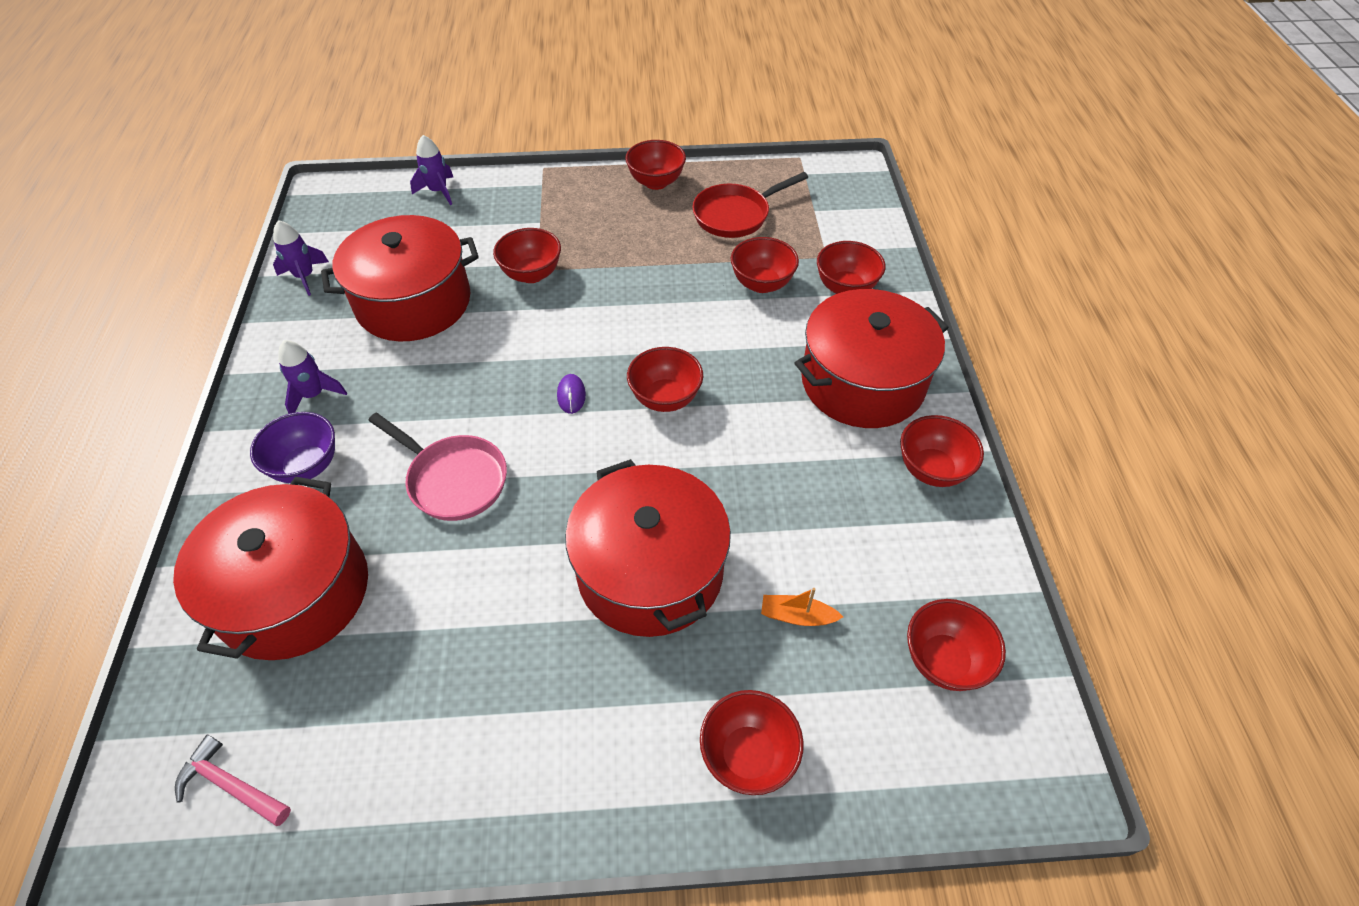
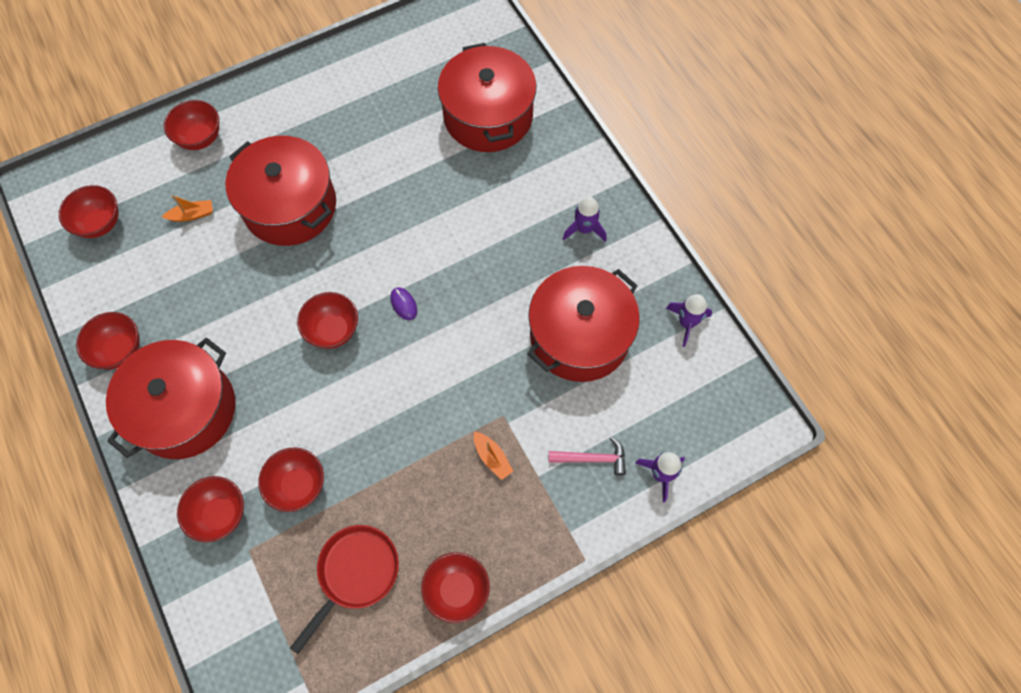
camera: 155 degrees right, 15 degrees up
(231, 785) = (445, 35): pink hammer -> pink hammer (592, 458)
(306, 466) = (544, 182): purple bowl -> none
(453, 479) = (445, 211): pink pan -> none
(531, 274) = (505, 408): red bowl -> none
(570, 245) = (492, 457): none -> orange boat

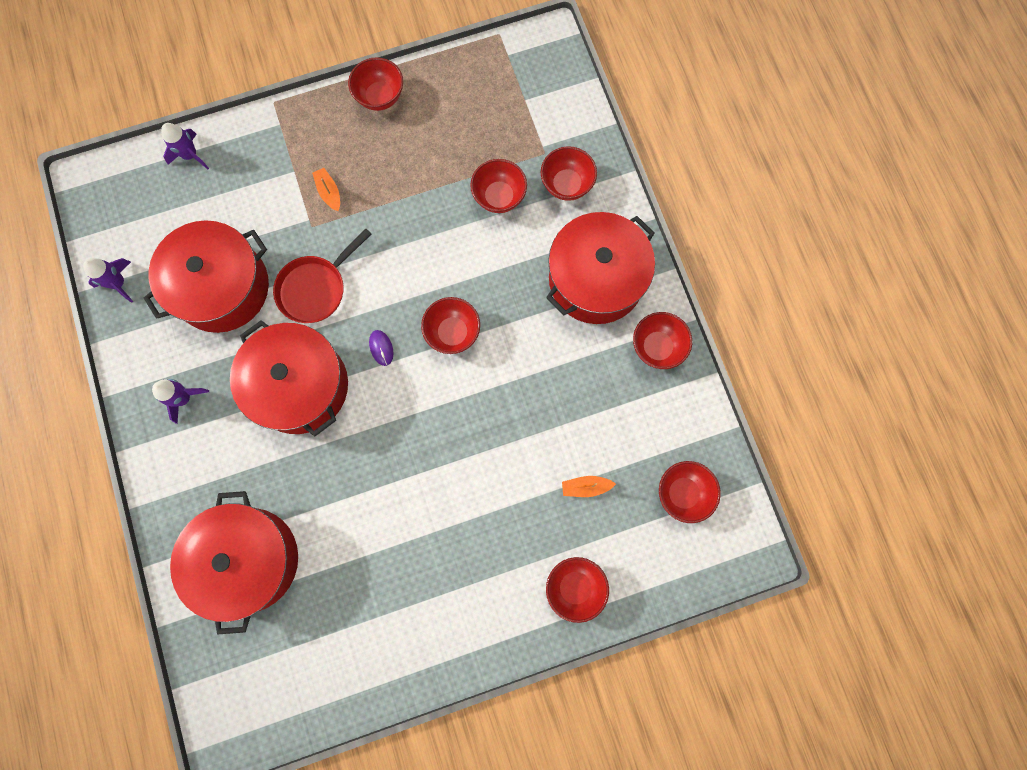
camera: 170 degrees left, 10 degrees up
(290, 206) = (482, 480): red pot -> red pot (300, 386)
(355, 573) = (459, 122): red pan -> red pan (316, 288)
(592, 458) = (243, 177): pink hammer -> none

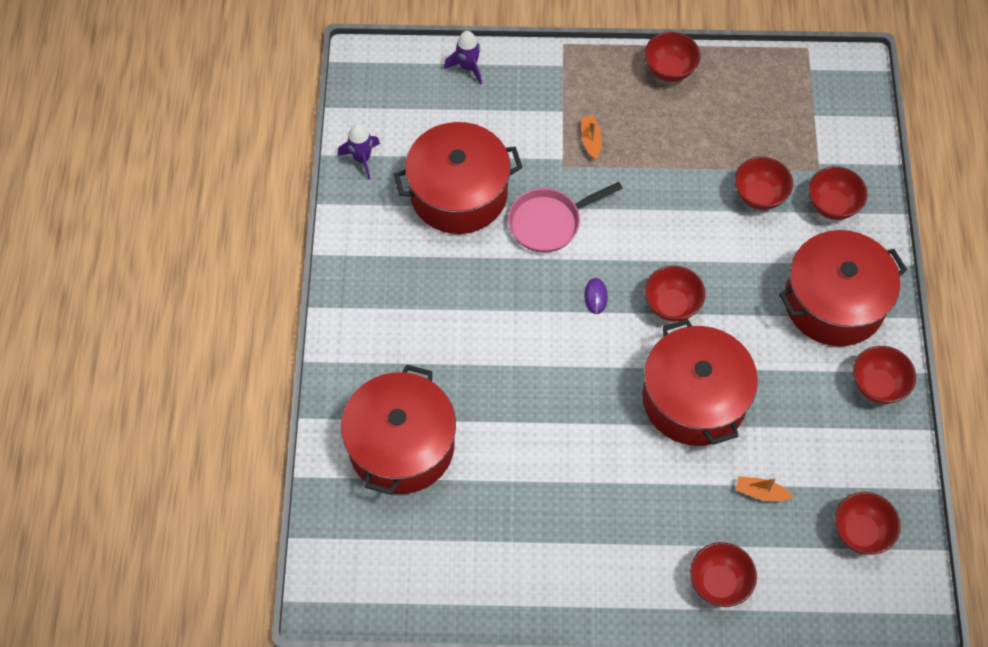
camera: 20 degrees right, 15 degrees down
(184, 398) = (389, 280): purple rocket -> none
(300, 386) = (504, 305): red pot -> red pot (694, 399)
(316, 288) = (549, 222): red pan -> pink pan

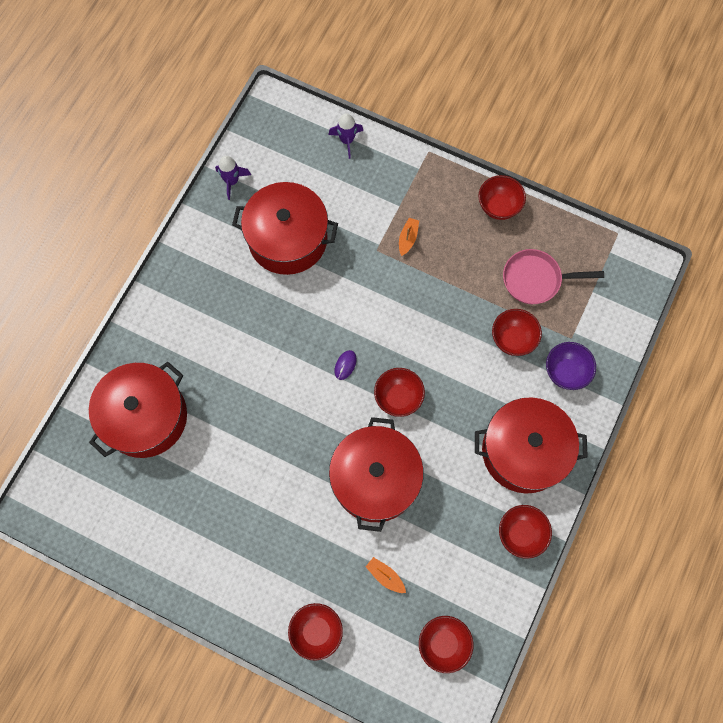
camera: 25 degrees right, 10 degrees up
(549, 222) = (342, 291): pink pan -> pink pan (536, 279)
(832, 205) = (565, 372): red bowl -> purple bowl

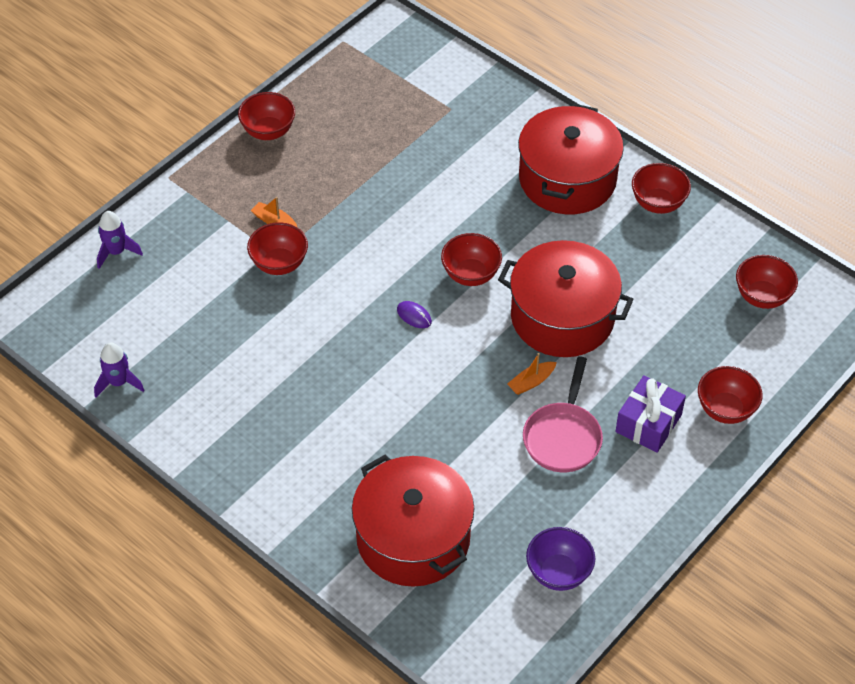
camera: 75 degrees left, 20 degrees down
(287, 239) = (226, 339): red pot -> none
(287, 570) = (648, 423): none -> purple gift
(385, 576) = (677, 332): orange boat -> orange boat (531, 382)
(512, 339) = (435, 157): red bowl -> red bowl (279, 264)
(536, 279) = (371, 121): pink pan -> pink pan (563, 437)
(565, 372) = (488, 123): purple bowl -> purple bowl (558, 573)

